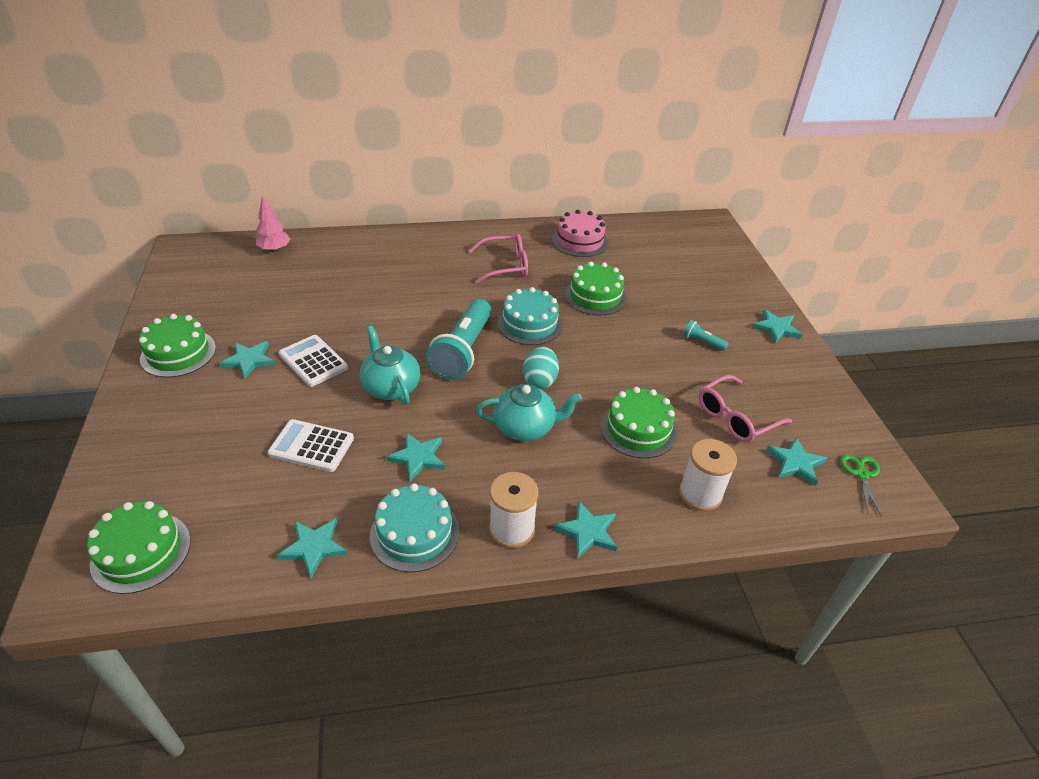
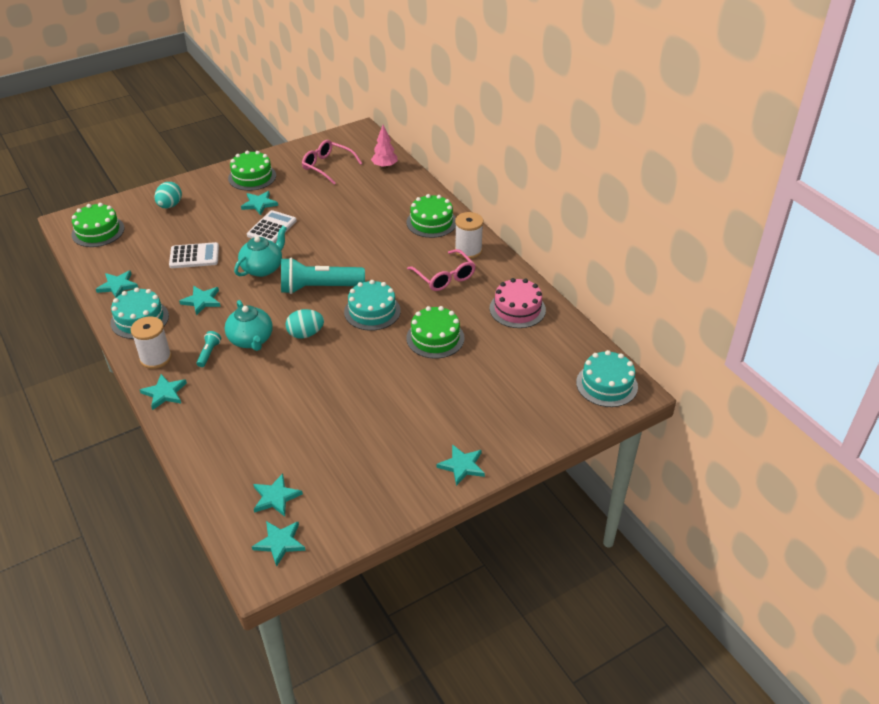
camera: 70 degrees right, 0 degrees up
(159, 449) = (170, 205): none -> turquoise egg
(311, 446) = (194, 256): white calculator -> white calculator turned 90 degrees clockwise
(638, 429) = (275, 398): green cake -> green cake (431, 222)
(699, 229) = (606, 384): none -> turquoise cake
(700, 494) = (219, 444): white spool -> white spool (468, 250)
(702, 342) = (409, 417): turquoise flashlight -> turquoise flashlight (209, 353)
(736, 417) = (315, 453): pink glasses -> pink glasses (327, 166)
(861, 474) = (280, 543): green scissors -> turquoise star

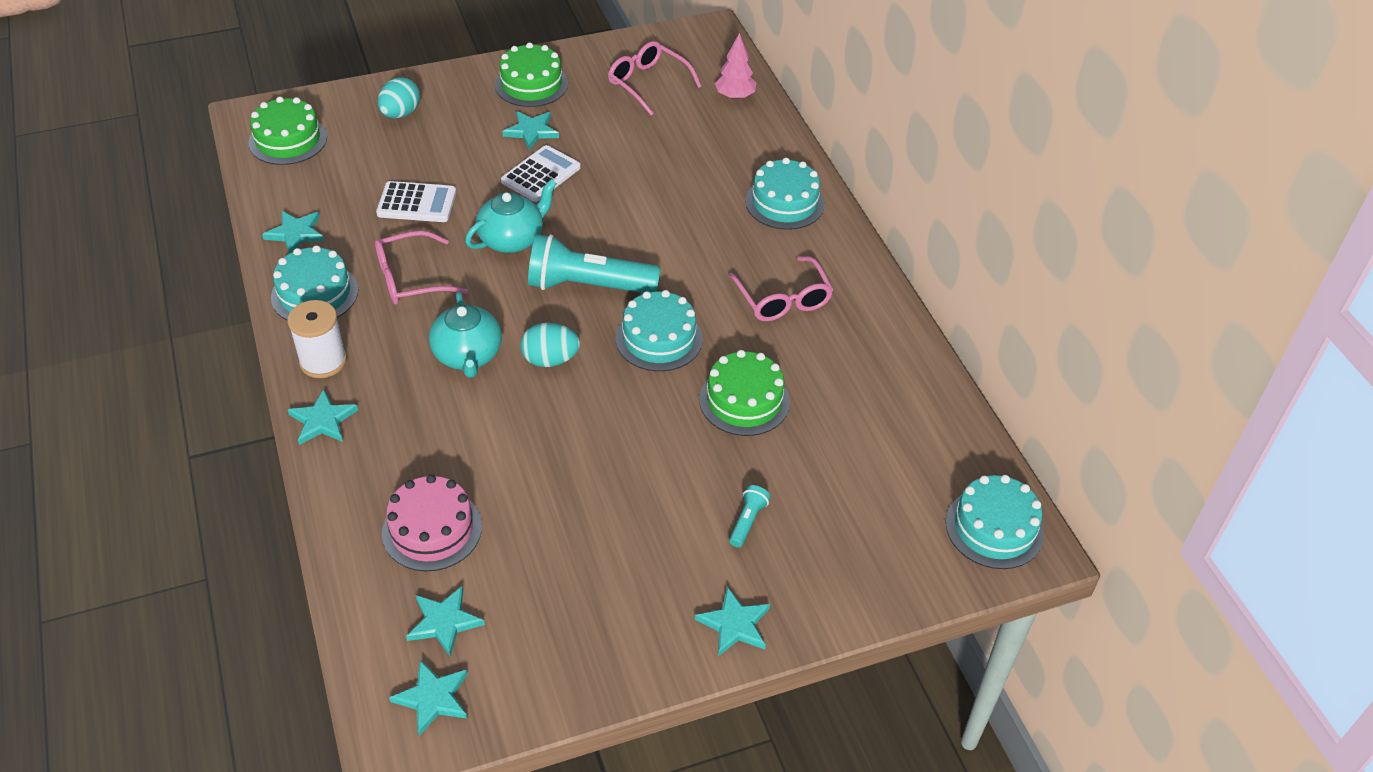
camera: 10 degrees right, 5 degrees up
(202, 301) = (410, 278): turquoise star -> pink glasses
(209, 353) = (401, 367): turquoise flashlight -> turquoise flashlight (747, 521)
(431, 222) = (784, 202): green cake -> turquoise cake
(468, 250) = (830, 260): white spool -> none
(517, 309) = (883, 373): pink cake -> pink cake (432, 529)

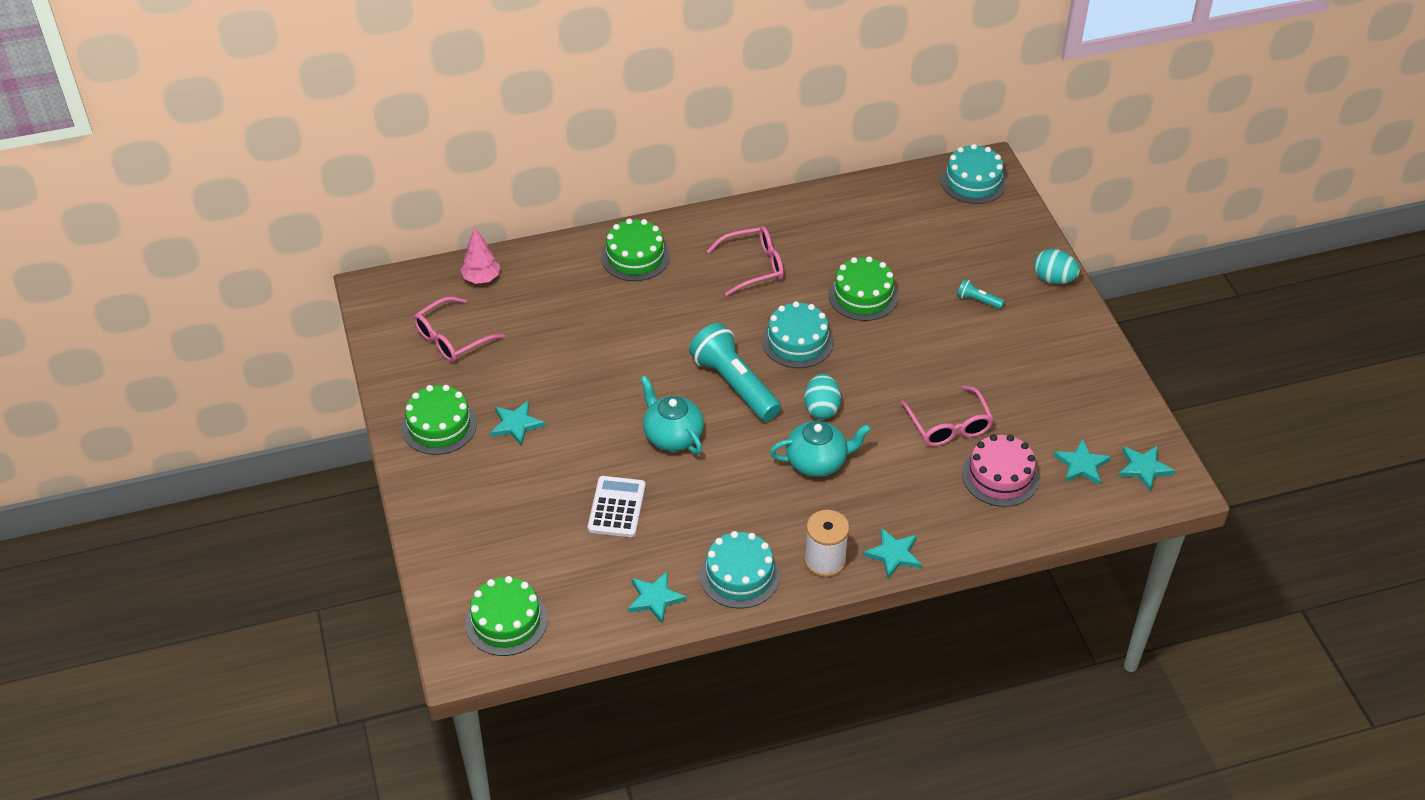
camera: 85 degrees left, 0 degrees up
(400, 113) = (474, 529): turquoise egg -> turquoise egg (1053, 279)
(410, 278) = (721, 506): pink glasses -> pink glasses (949, 425)
(541, 174) = (582, 417): white calculator -> none
(588, 286) = (734, 384): turquoise flashlight -> turquoise flashlight turned 135 degrees clockwise
(735, 624) = (1065, 312): turquoise star -> none
(784, 202) = (635, 256): turquoise cake -> green cake

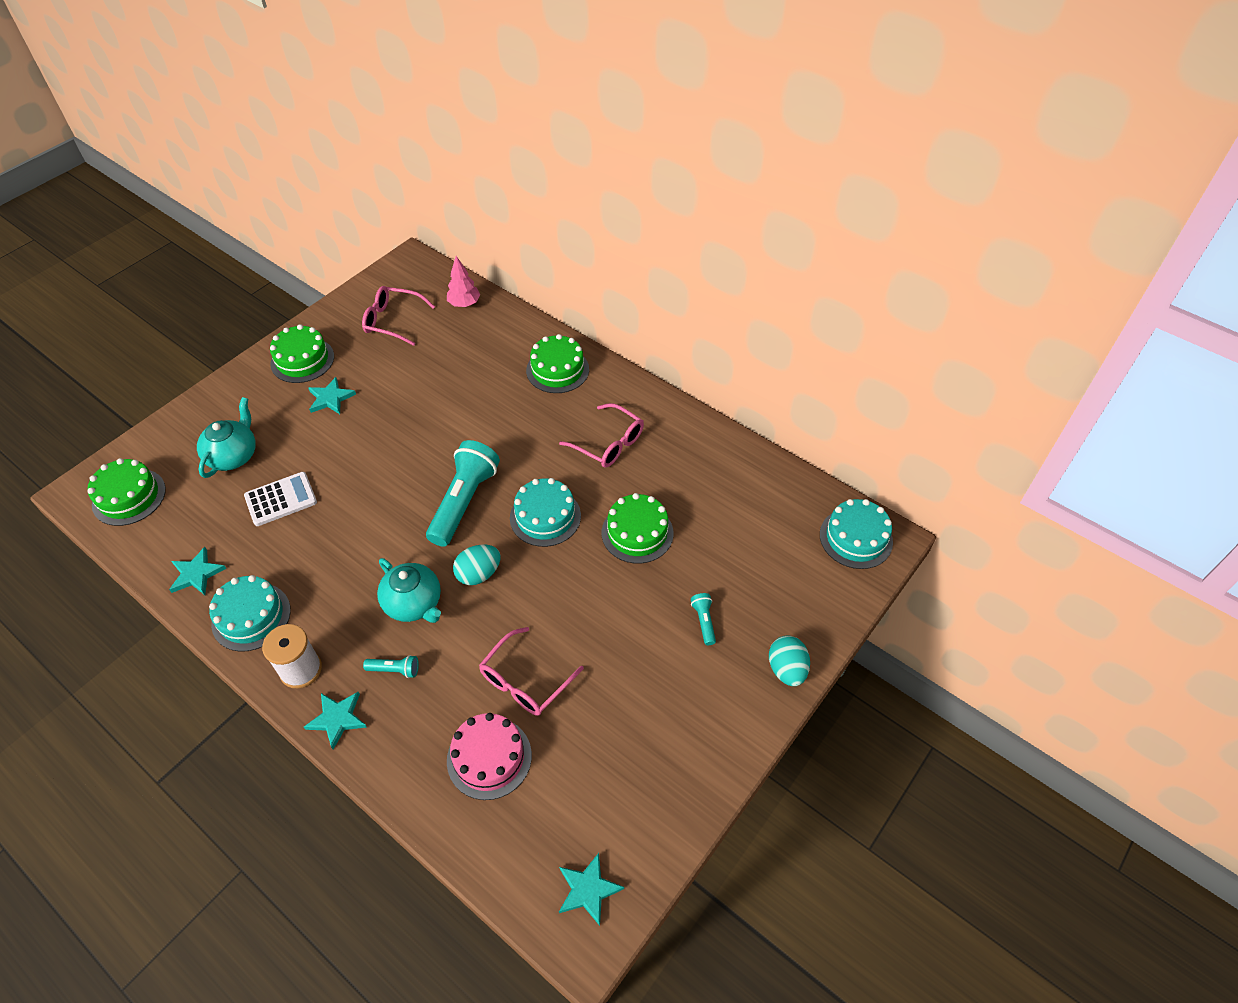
camera: 55 degrees right, 5 degrees up
(672, 436) = (379, 493): turquoise teapot -> turquoise teapot (233, 456)
(875, 500) = (395, 670): none -> turquoise flashlight
(1081, 465) = (552, 825): turquoise star -> none

